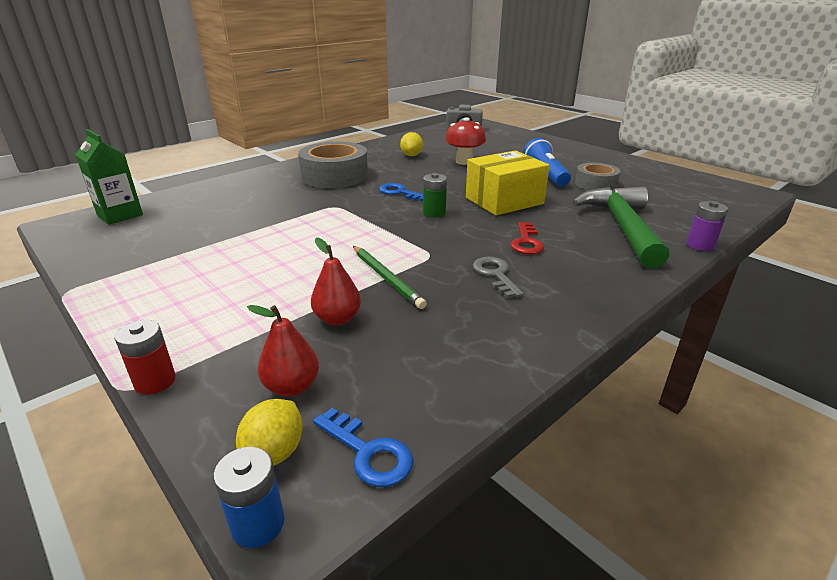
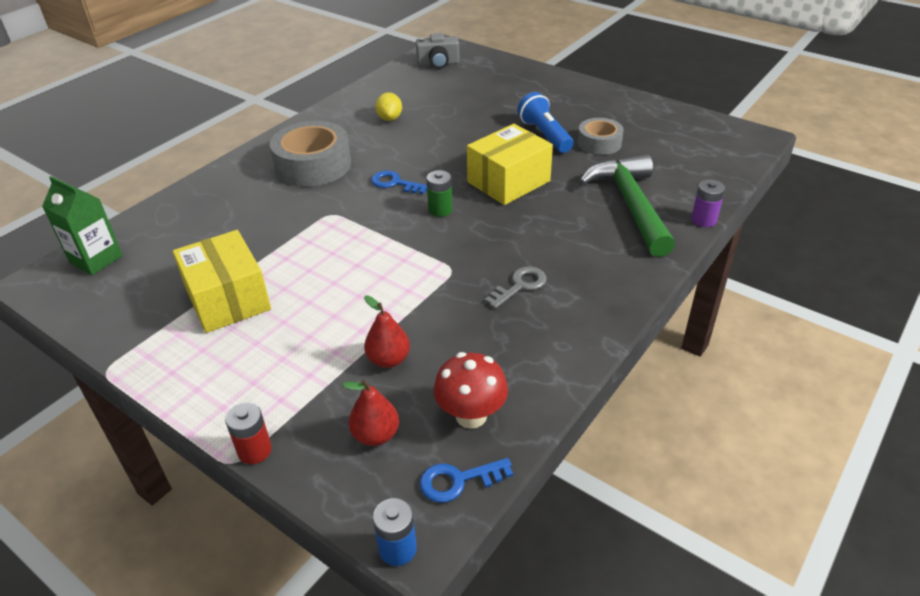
camera: 10 degrees left, 10 degrees up
(210, 253) = (228, 299): none -> yellow box
(274, 453) = (386, 494): yellow lemon -> none
(368, 452) = (458, 481): blue key -> blue key turned 135 degrees clockwise
(387, 278) = (418, 305): green pencil -> none
(464, 162) = (452, 123): red mushroom -> red mushroom (471, 415)
(495, 275) = (520, 286): grey key -> grey key turned 75 degrees clockwise
(526, 242) = (541, 239): red key -> none

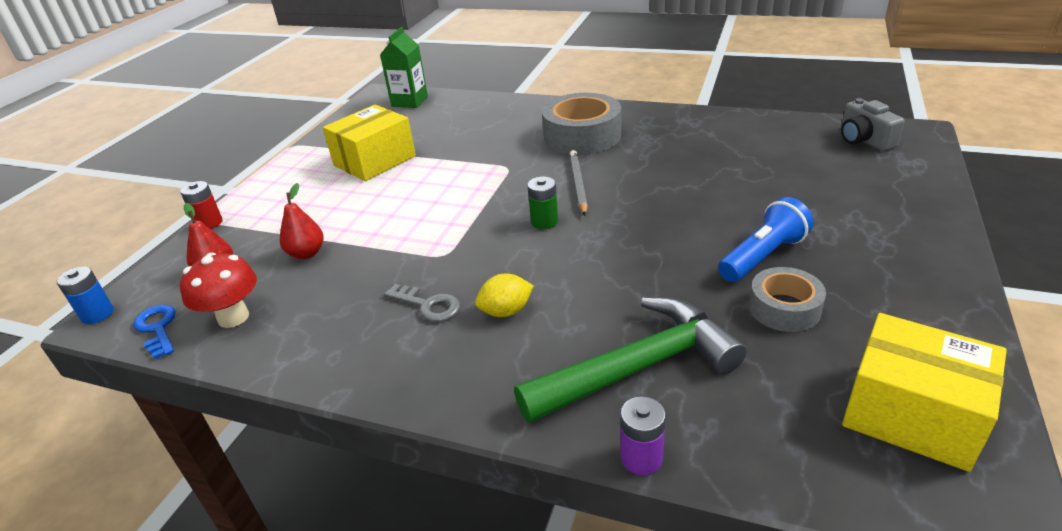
camera: 75 degrees right, 5 degrees down
(389, 118) = (702, 147): yellow lemon -> yellow lemon (506, 311)
(395, 183) = (578, 184): blue key -> grey pencil
(508, 181) = (628, 253): yellow box -> yellow box (911, 414)

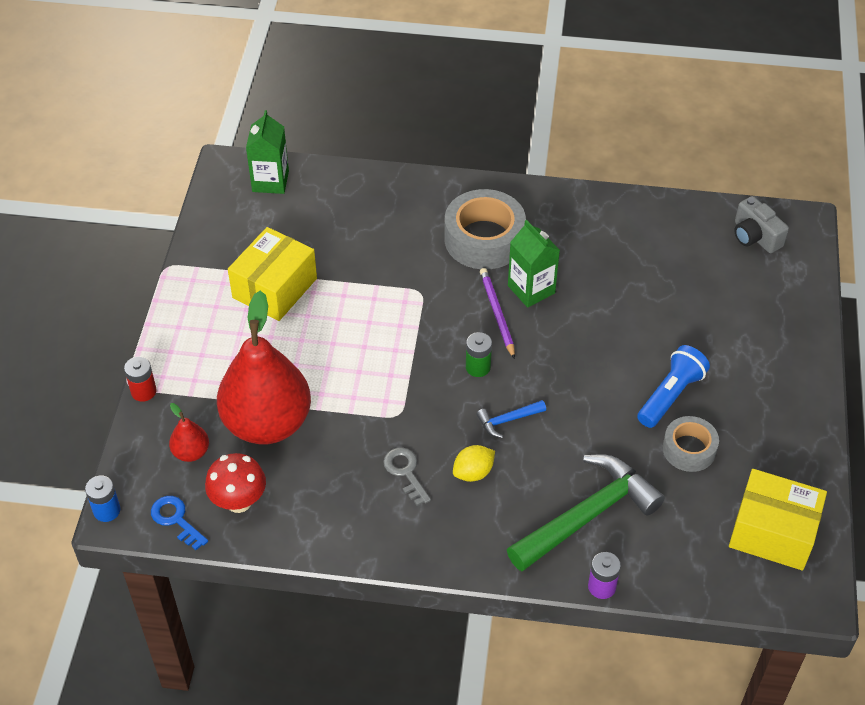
camera: 15 degrees left, 15 degrees up
(307, 253) = (267, 423): red pear -> red pear, size x2.38
(428, 305) = (405, 472): grey key -> grey key turned 135 degrees counterclockwise
(562, 266) = (508, 420): none -> blue hammer
(578, 184) = (497, 314): grey pencil -> purple pencil
(618, 169) = (531, 289): none -> green carton

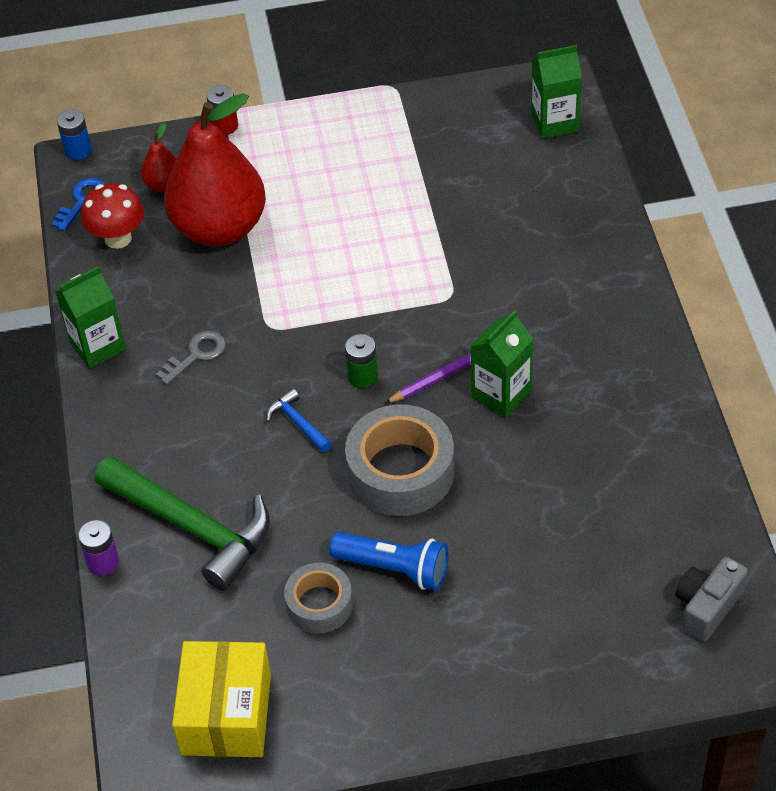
camera: 75 degrees right, 0 degrees up
(275, 288) = (401, 176): yellow box -> none
(362, 543) = (98, 346): none -> green carton
(473, 472) = (215, 411): yellow lemon -> none
(484, 239) = (560, 330): grey tape -> grey tape (401, 471)

